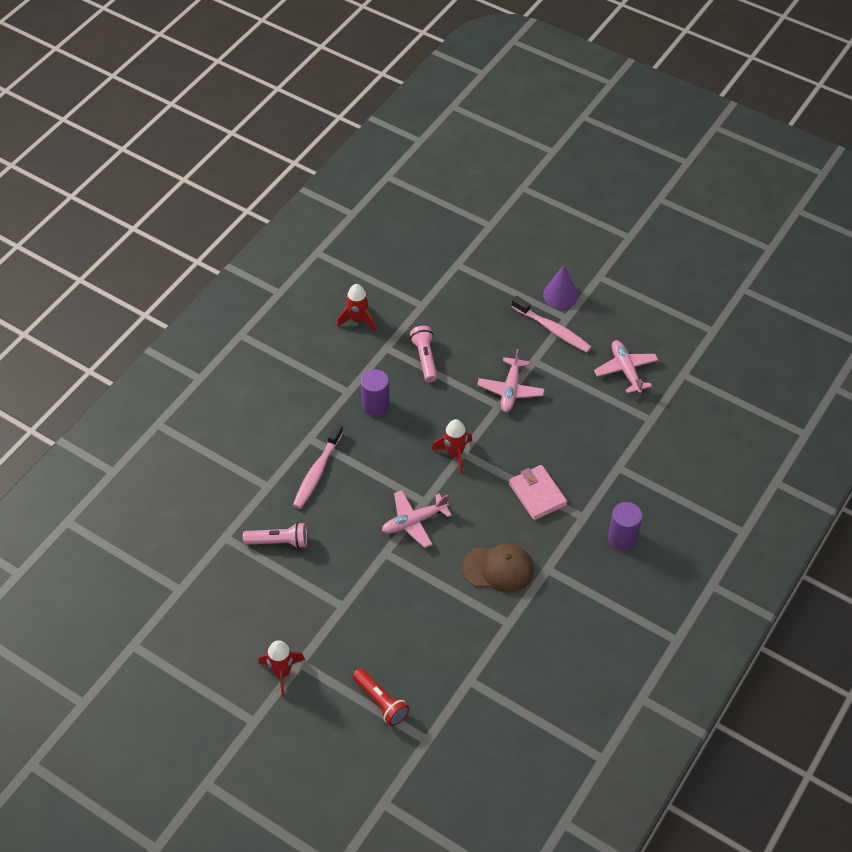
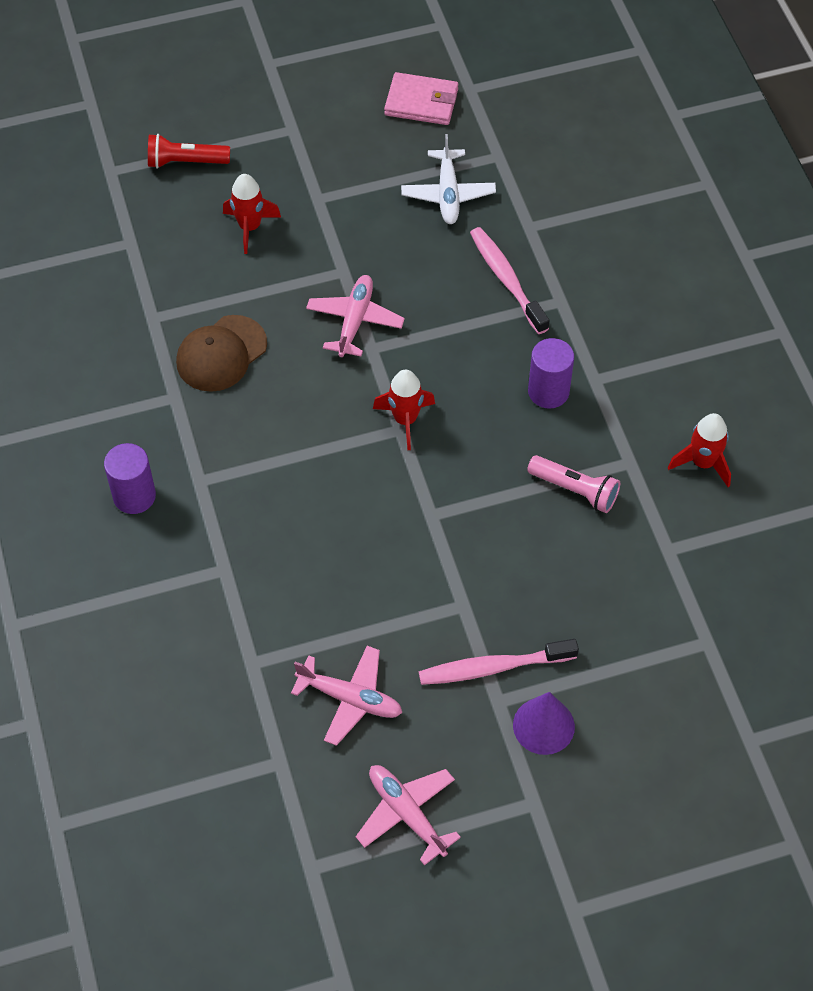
camera: 130 degrees right, 5 degrees up
(278, 542) = (448, 194): pink flashlight -> white plane
(282, 672) = (296, 110): red rocket -> red rocket (250, 227)
(510, 390) = (442, 544): pink plane -> pink plane (407, 814)
(537, 494) = (272, 459): pink wallet -> pink wallet (421, 102)

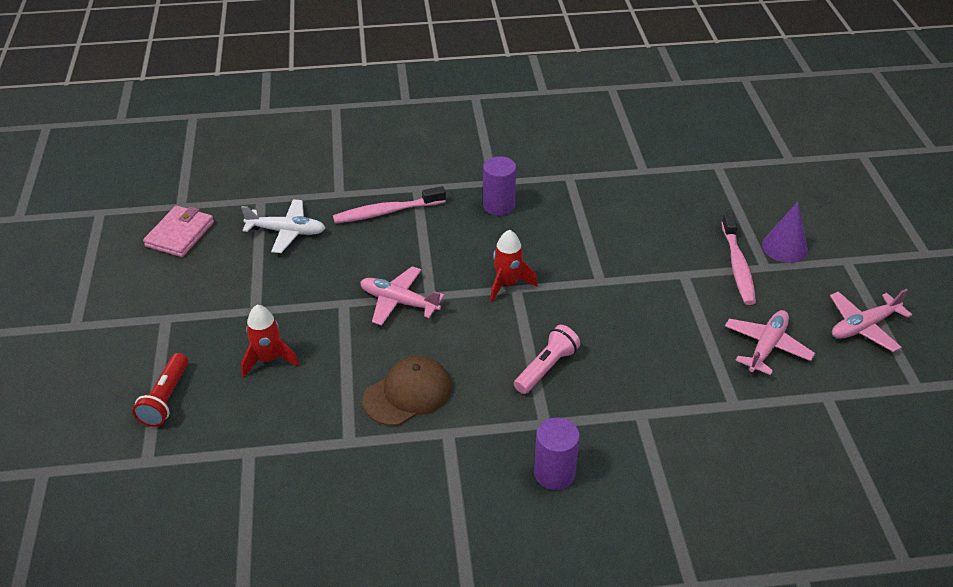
camera: 80 degrees left, 15 degrees down
(221, 354) = (408, 394): brown cap -> brown cap turned 90 degrees counterclockwise
(575, 490) = (589, 205): pink flashlight -> pink flashlight (546, 368)
(702, 463) = (575, 145): red rocket -> none

